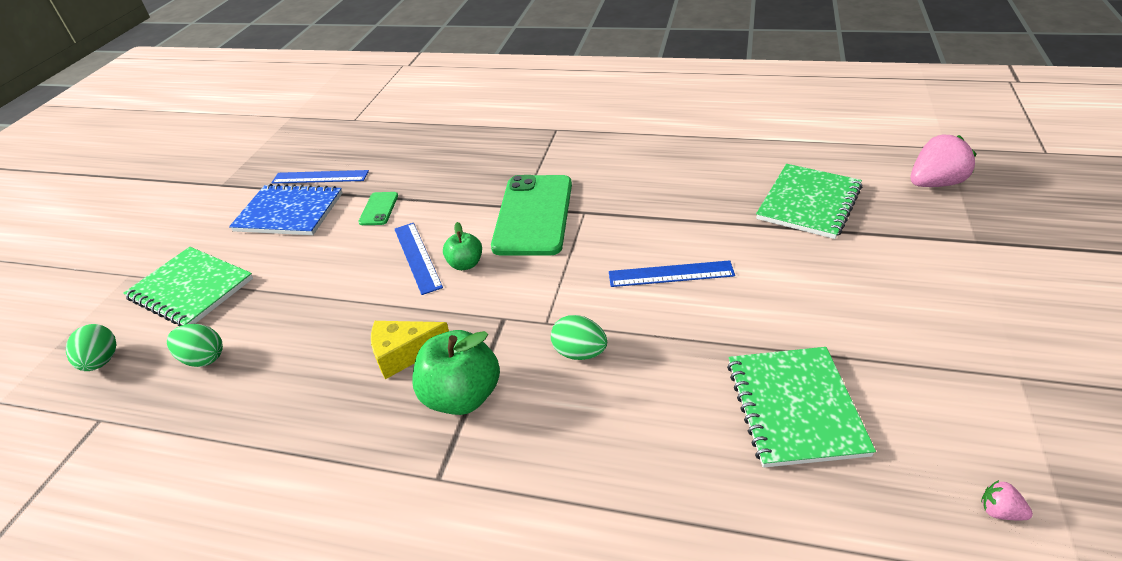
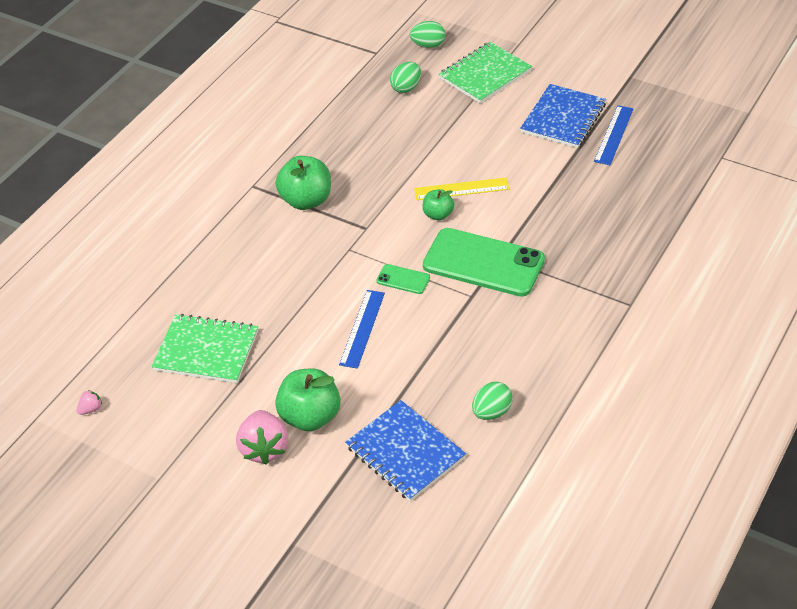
camera: 105 degrees right, 5 degrees up
(379, 209) = (542, 170): green phone -> green phone (403, 279)
(404, 354) = (358, 177): yellow cheese -> none
(417, 257) = (461, 189): blue ruler -> yellow ruler
(579, 352) = (311, 260): green egg -> green egg (491, 412)
(808, 203) = (405, 452): green notebook -> blue notebook
(820, 276) = (310, 417): none -> green apple
(934, 183) = (385, 564): pink strawberry -> pink strawberry (264, 448)

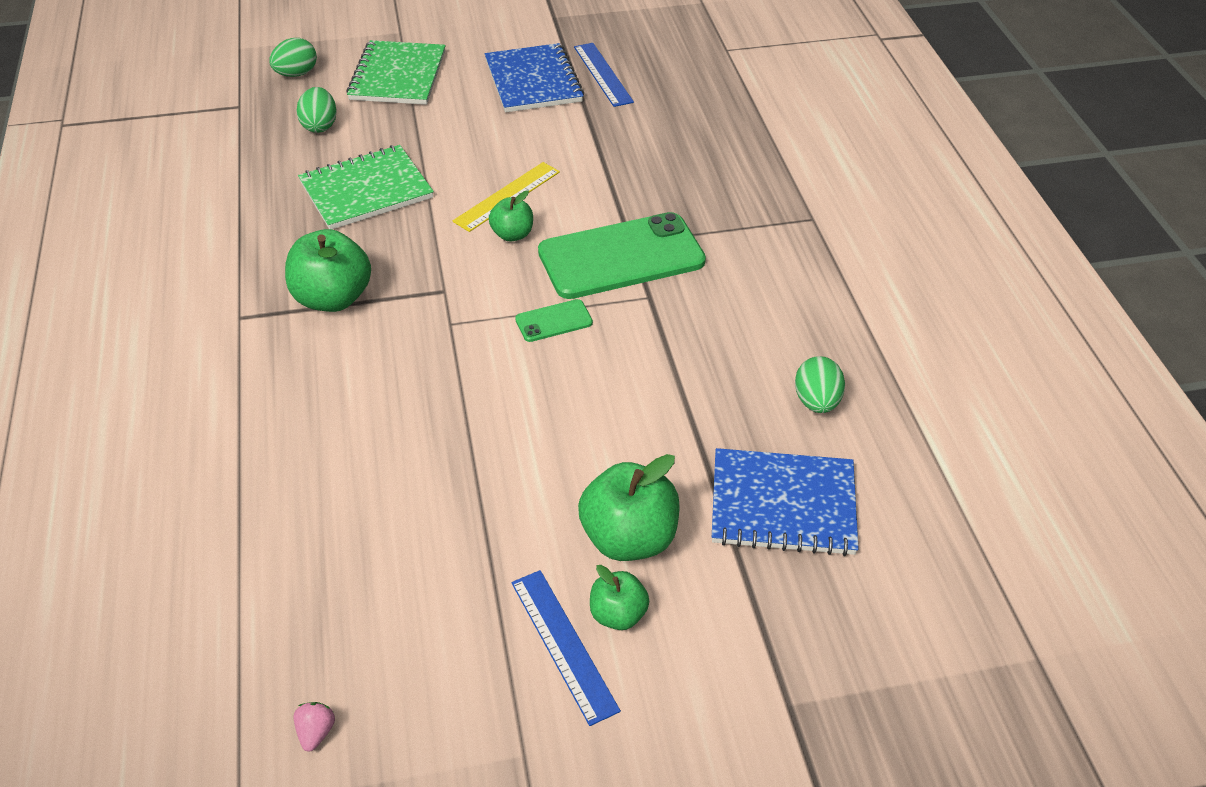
camera: 45 degrees left, 0 degrees up
(206, 351) = (401, 546): green notebook -> green notebook (366, 190)
(264, 448) = (618, 614): pink strawberry -> green apple
(362, 328) = (570, 400): blue ruler -> blue ruler (563, 645)

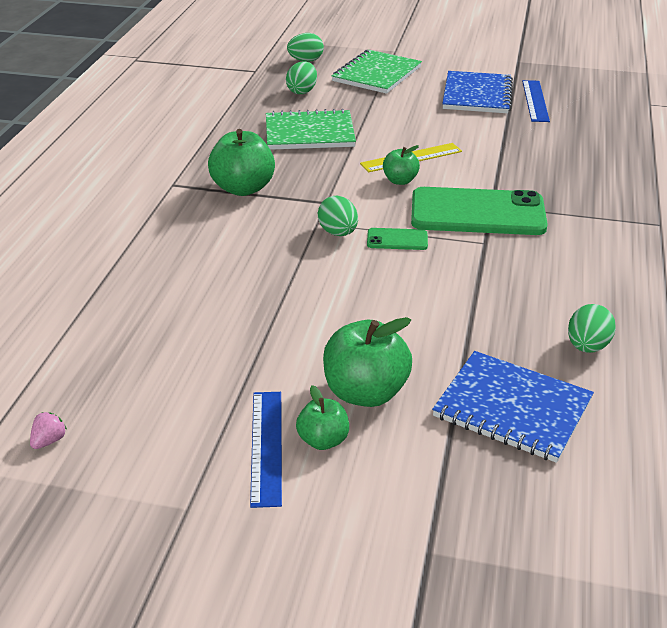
camera: 25 degrees right, 10 degrees down
(482, 331) = (338, 233): none -> green egg

